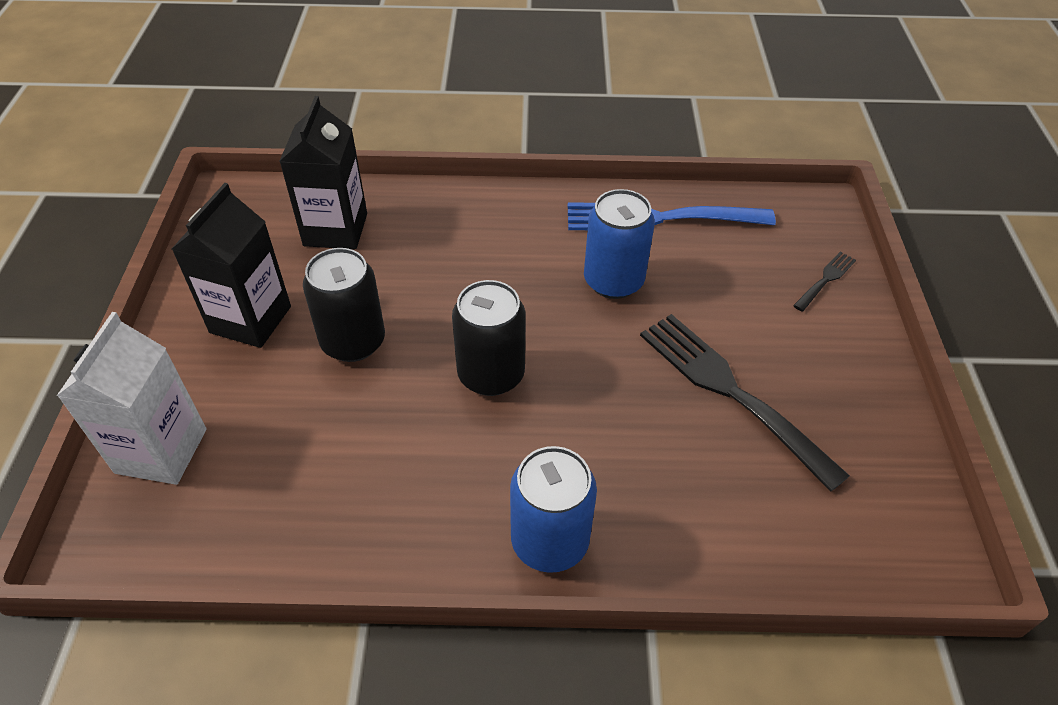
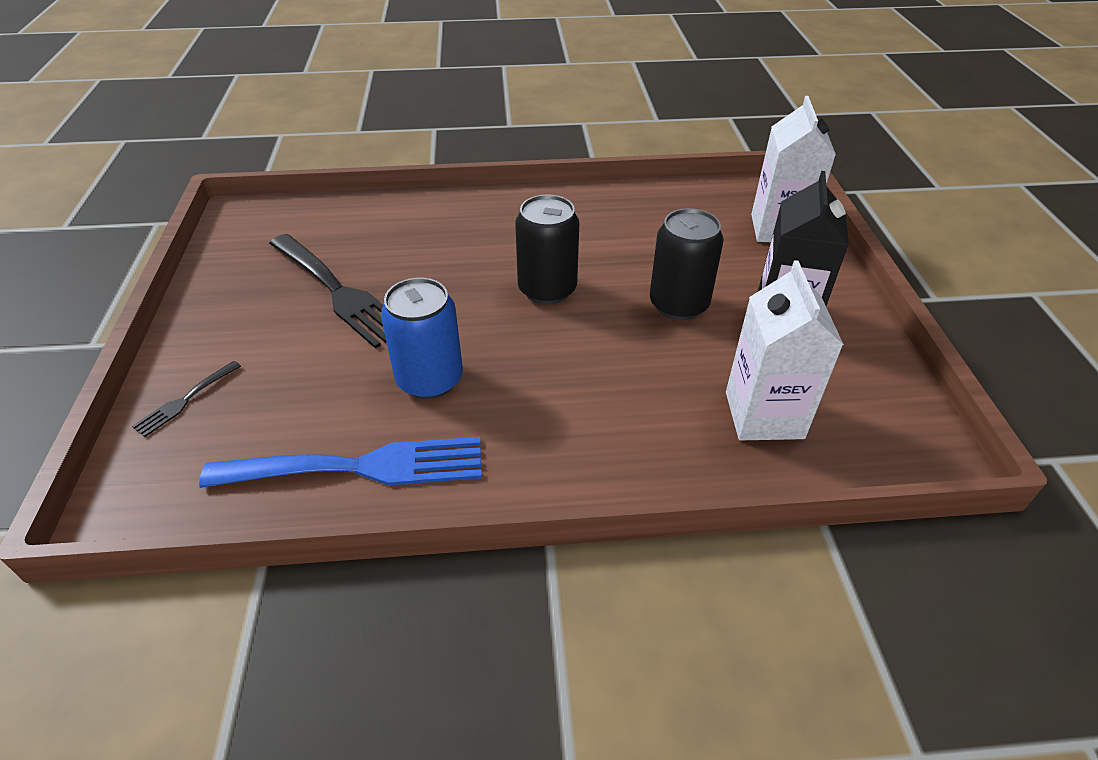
camera: 175 degrees right, 5 degrees down
(335, 230) = (764, 415): black carton -> white carton
(549, 541) = (491, 206): blue can -> none

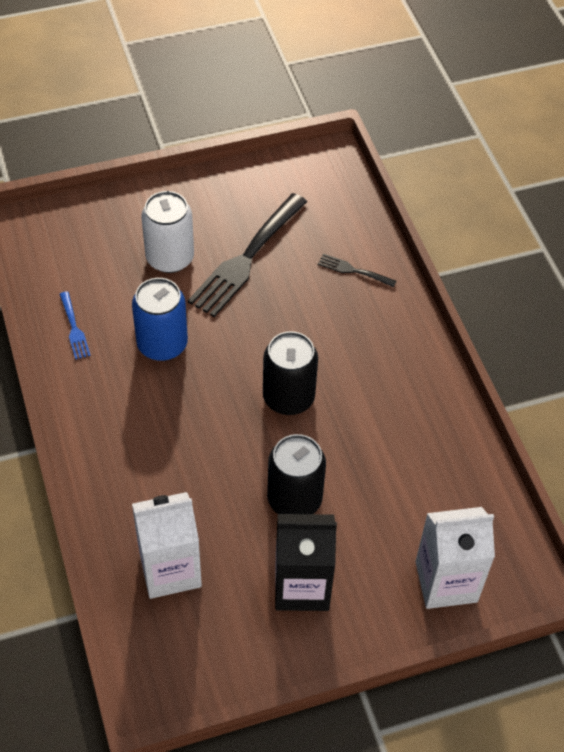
camera: 75 degrees right, 10 degrees up
(185, 400) = (114, 217): black fork -> black fork (353, 270)
(295, 355) = (170, 258): none -> white can
(358, 467) = (74, 328): blue fork -> blue fork, size x0.46

